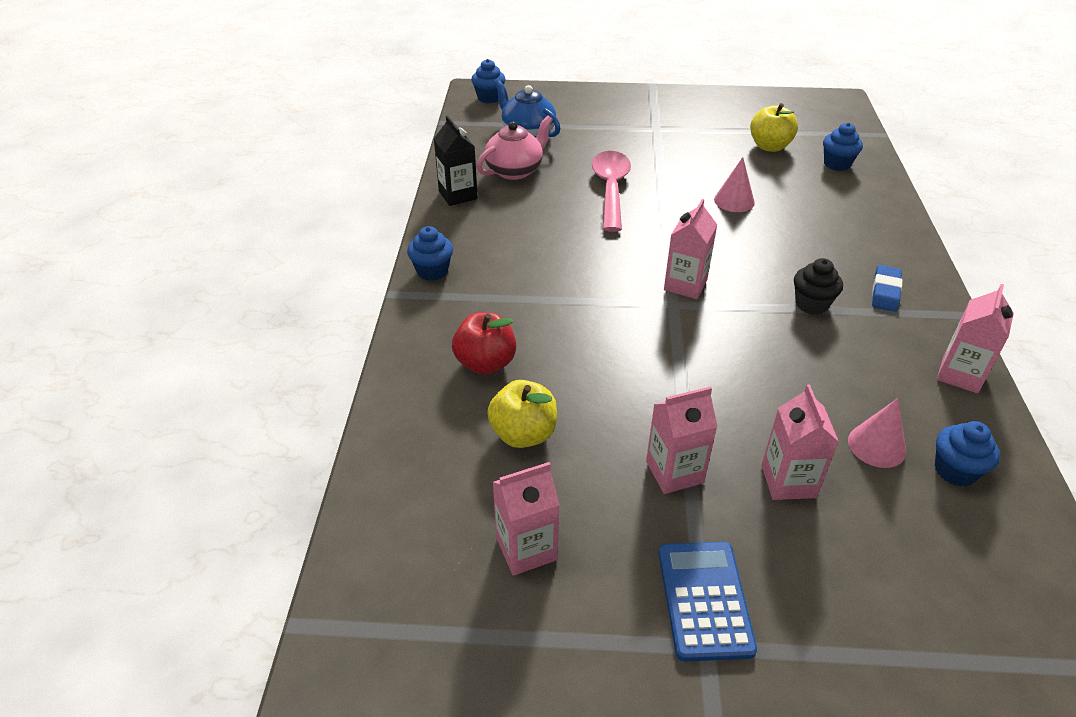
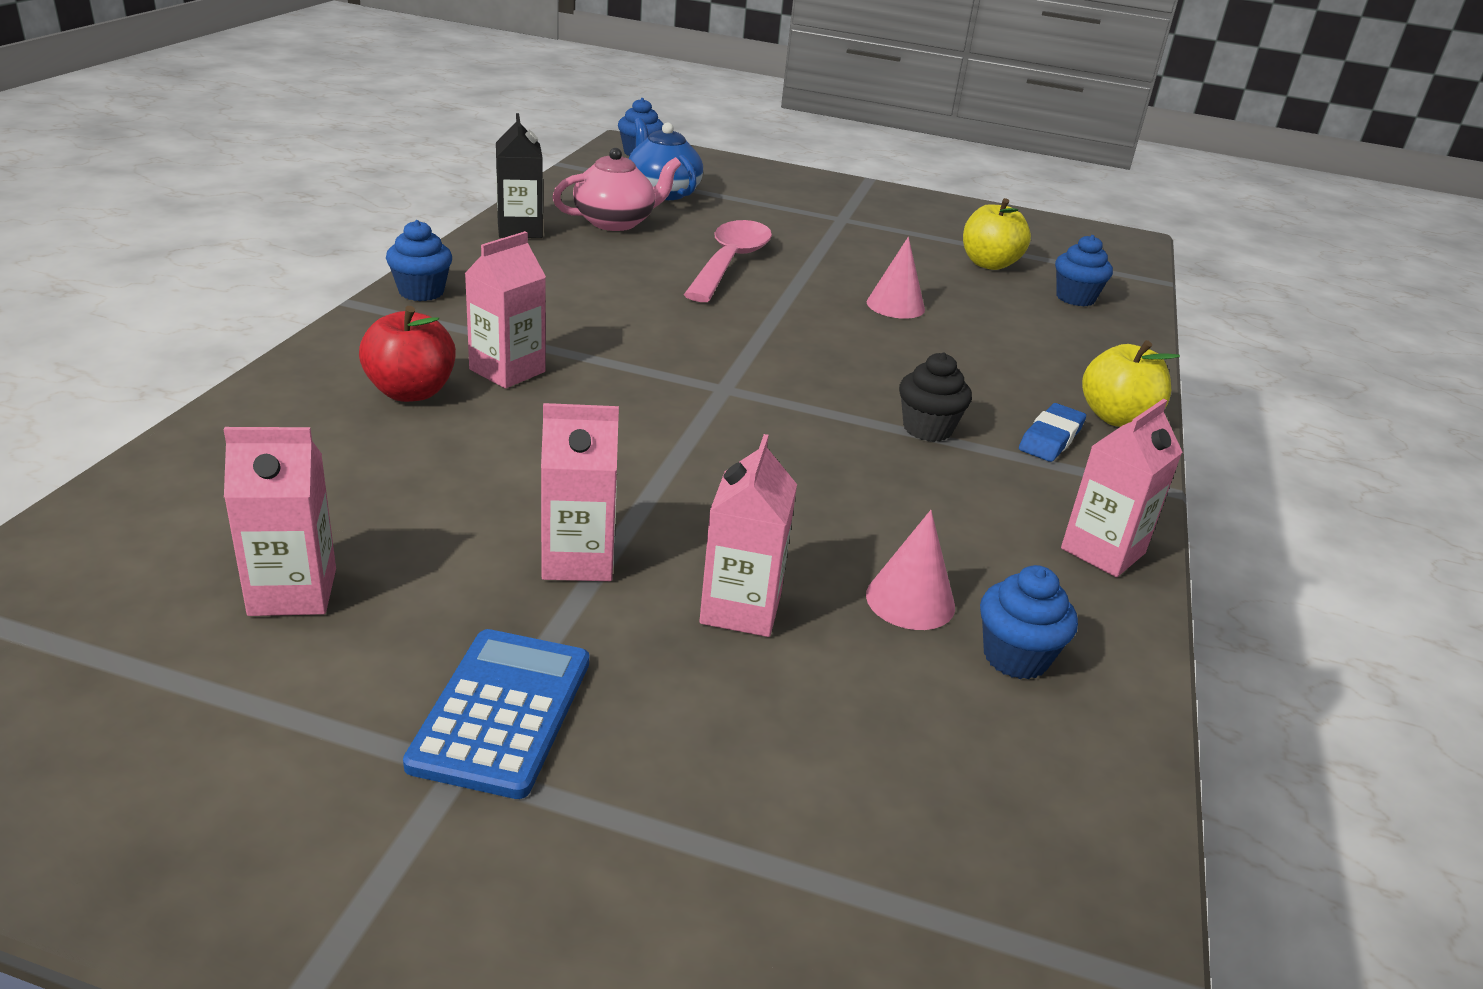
camera: 10 degrees right, 10 degrees down
(523, 434) = (398, 472): yellow apple -> yellow apple (1117, 418)
(685, 285) = (757, 373): pink carton -> pink carton (507, 371)

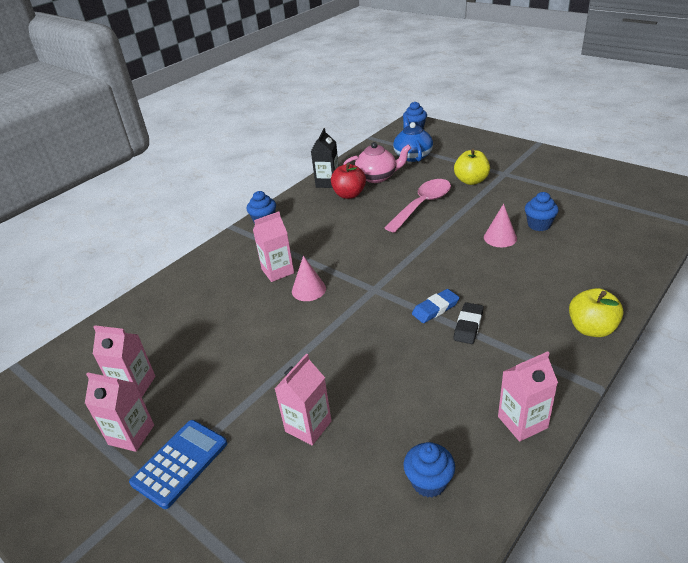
camera: 30 degrees right, 5 degrees up
(411, 392) = (231, 281): red apple -> red apple (349, 194)
(578, 560) = (252, 386): pink carton -> pink carton (131, 435)
(910, 600) = (394, 436): pink cone -> pink cone (308, 290)
(927, 429) = (468, 326): black cupcake -> black eraser
(989, 264) = (577, 208): yellow apple -> yellow apple (471, 181)
(1051, 438) = (539, 339): blue eraser -> blue eraser (435, 308)
(1075, 298) = (620, 236): blue cupcake -> blue cupcake (539, 225)

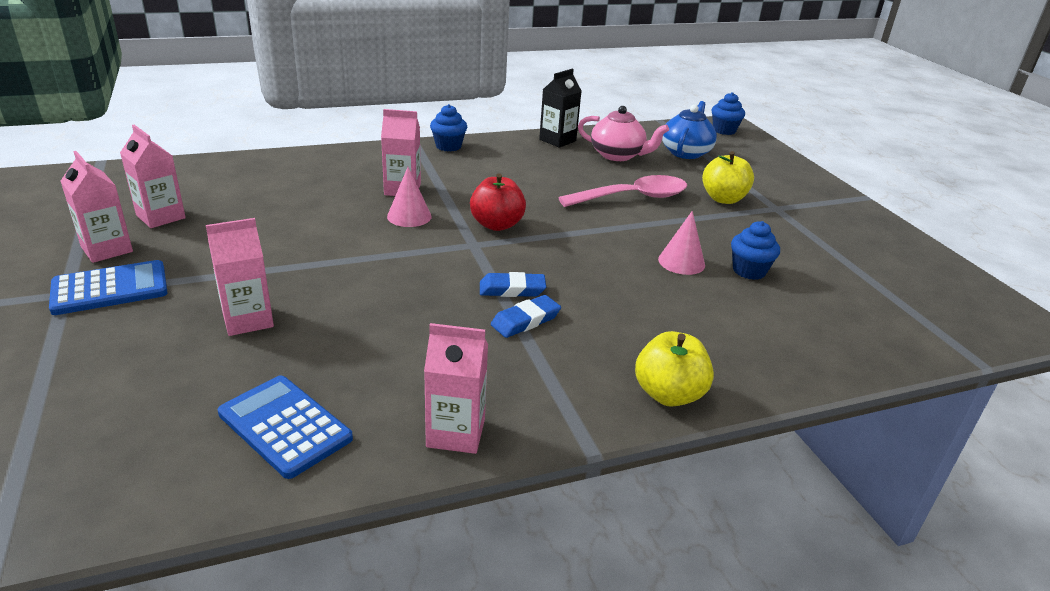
camera: 25 degrees right, 5 degrees down
(349, 194) = (565, 158): red apple -> red apple (497, 225)
(429, 482) = (285, 426): blue cupcake -> blue calculator
(468, 326) = (525, 320): black eraser -> blue eraser

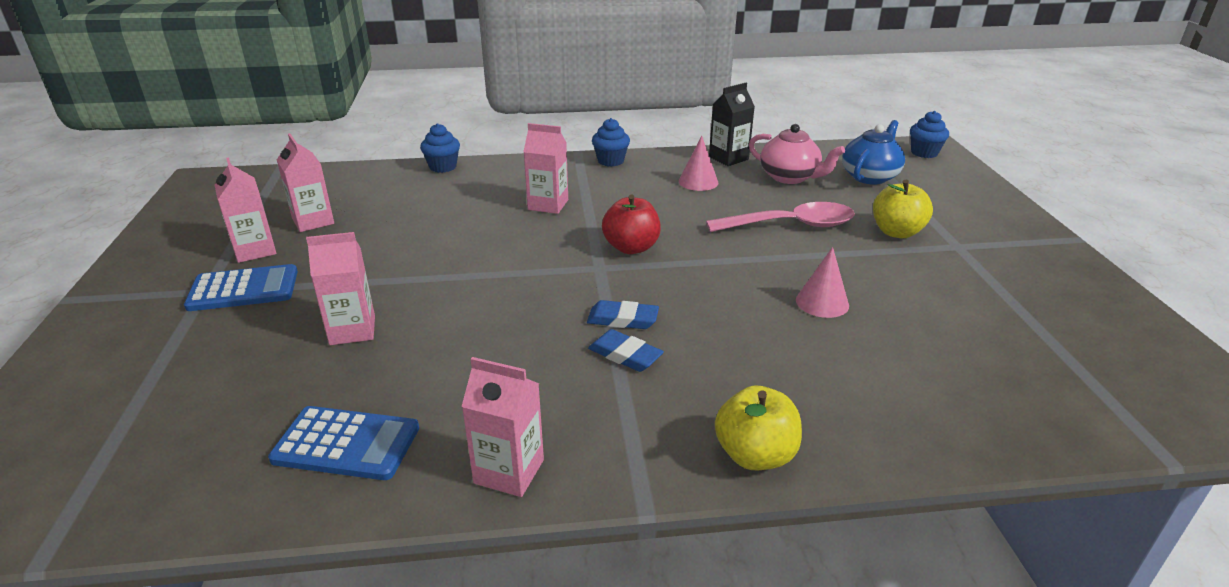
camera: 15 degrees right, 0 degrees up
(285, 426) = (346, 444): blue calculator -> blue calculator turned 135 degrees clockwise
(409, 216) = (545, 233): pink cone -> pink cone (698, 182)
(525, 320) = (625, 355): blue eraser -> blue eraser turned 60 degrees clockwise
(749, 271) = (899, 318): blue cupcake -> blue cupcake (443, 167)

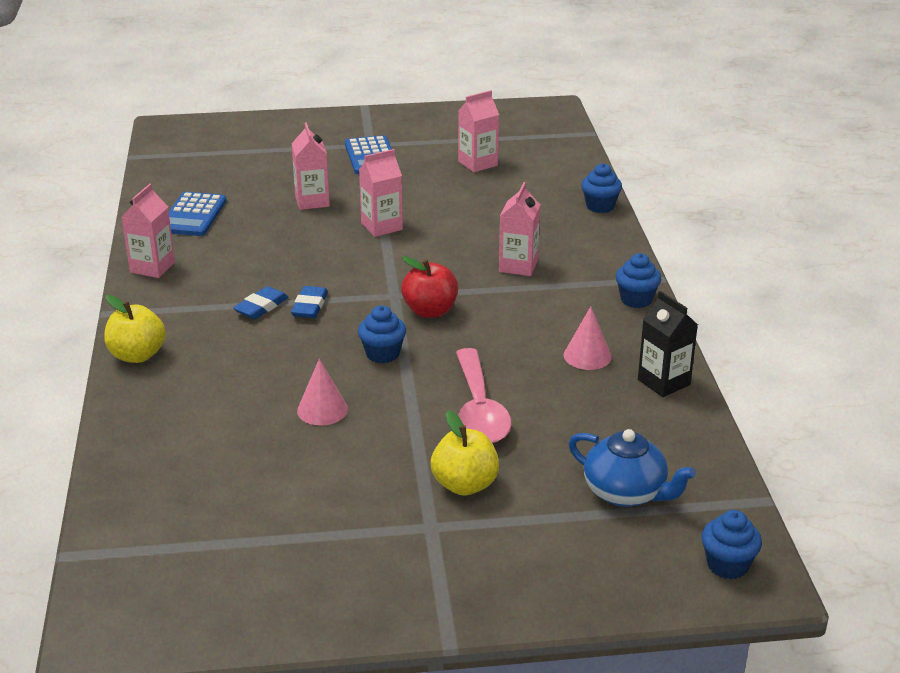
camera: 90 degrees right, 0 degrees up
(255, 250) = (428, 150): pink carton -> pink carton (382, 226)
(714, 272) = (382, 354): none -> blue cupcake
(790, 177) = (612, 424): pink teapot -> none

